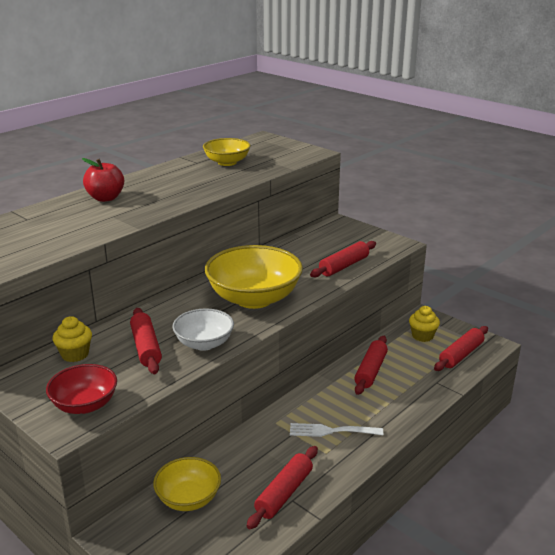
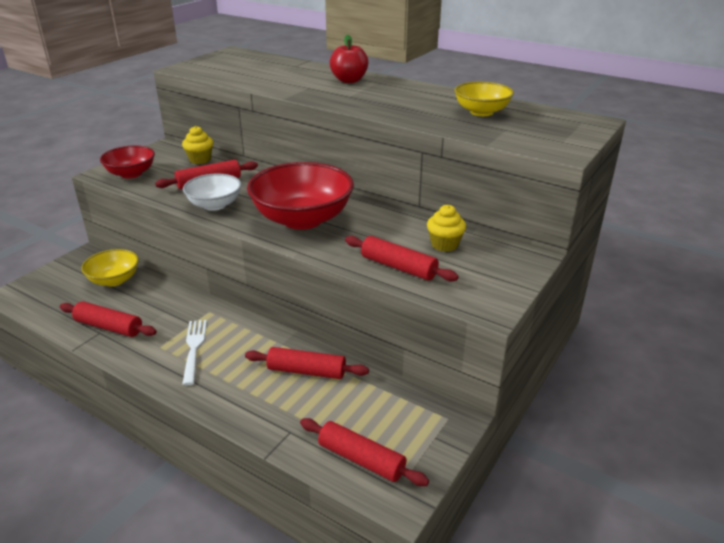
camera: 80 degrees right, 5 degrees up
(254, 298) = (302, 219): yellow bowl -> red bowl
(422, 336) = (400, 417): yellow cupcake -> yellow cupcake (444, 244)

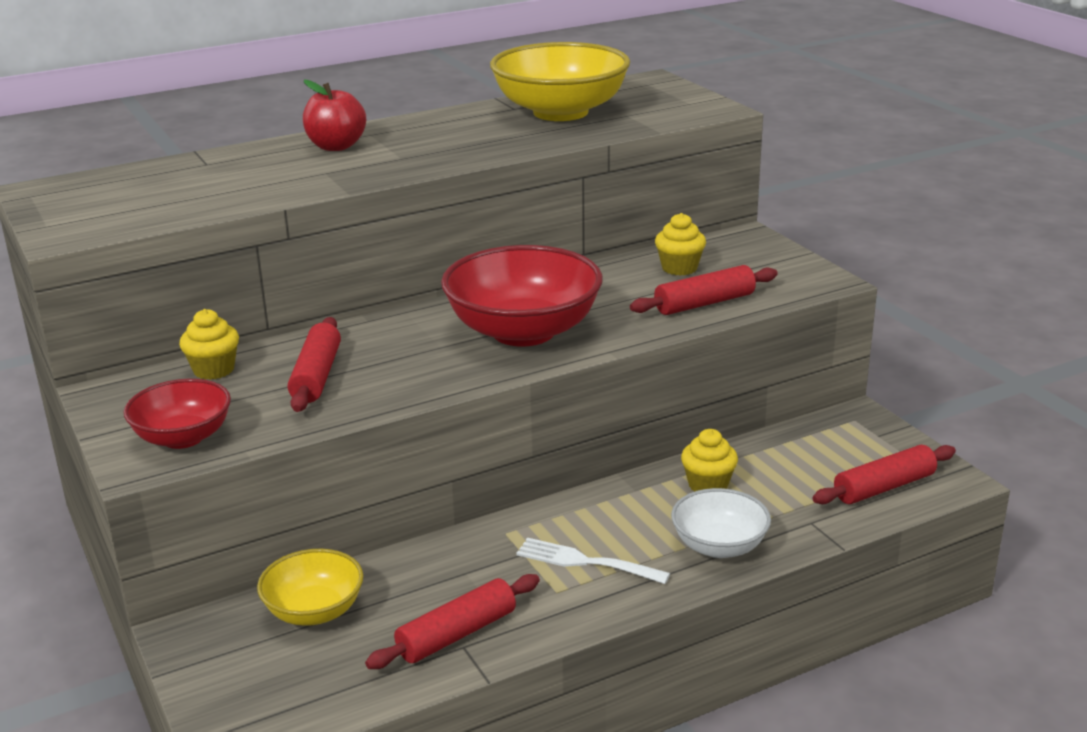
camera: 60 degrees left, 5 degrees down
(215, 205) = (403, 384): white bowl -> white bowl (719, 546)
(306, 371) = (708, 485): red rolling pin -> yellow cupcake
(481, 112) = (560, 112): yellow bowl -> yellow bowl, size x1.75

